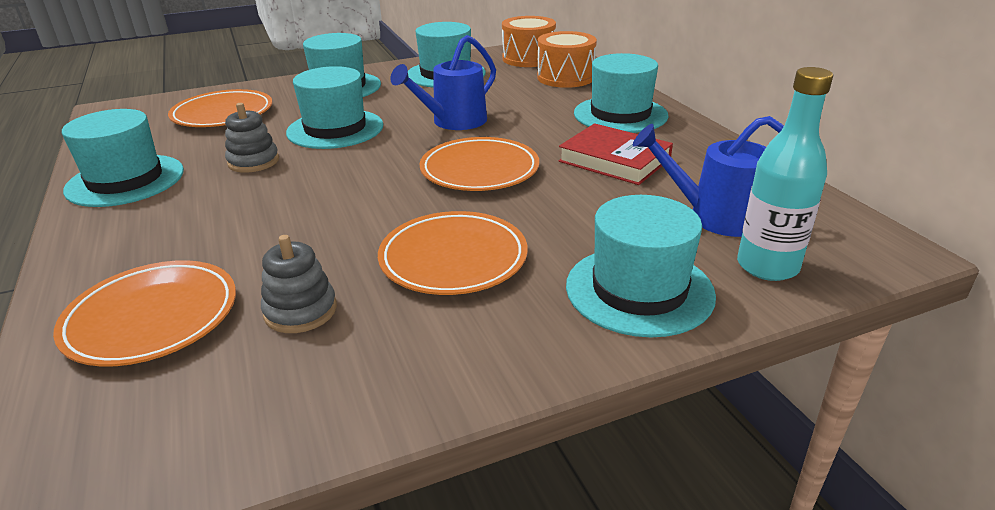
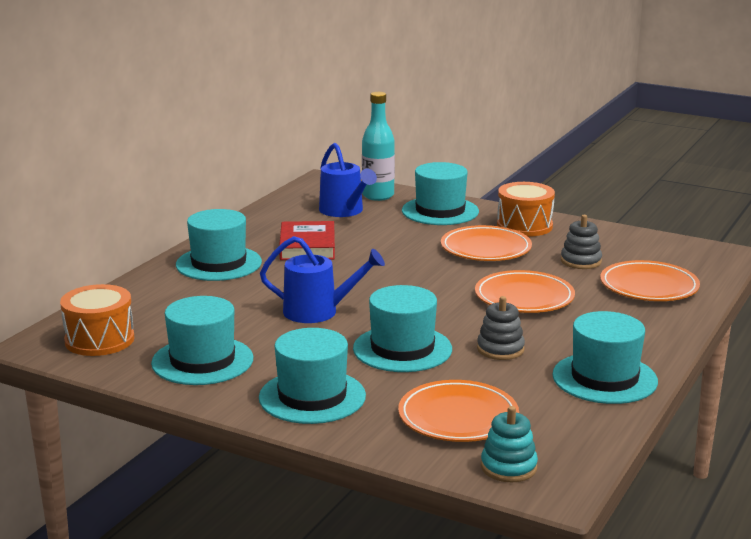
camera: 130 degrees left, 10 degrees down
(153, 108) = (508, 467): none -> turquoise stacking toy
(479, 170) = (383, 275): orange plate -> orange plate (524, 297)
(565, 77) = (146, 305): orange drum -> orange drum (524, 226)

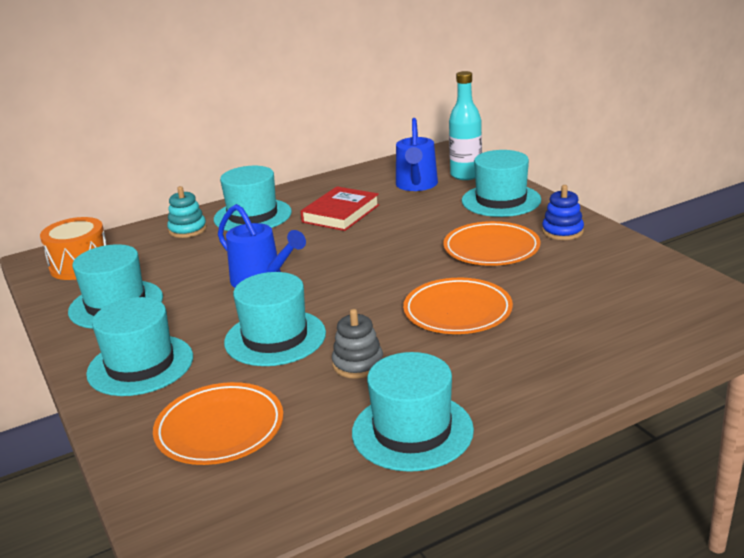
camera: 35 degrees right, 5 degrees up
(508, 467) = (183, 505): turquoise stacking toy -> turquoise stacking toy (187, 230)
(524, 226) = (562, 231): orange drum -> blue stacking toy
(581, 261) = (569, 284): grey stacking toy -> none
(649, 286) = (605, 331): orange plate -> none

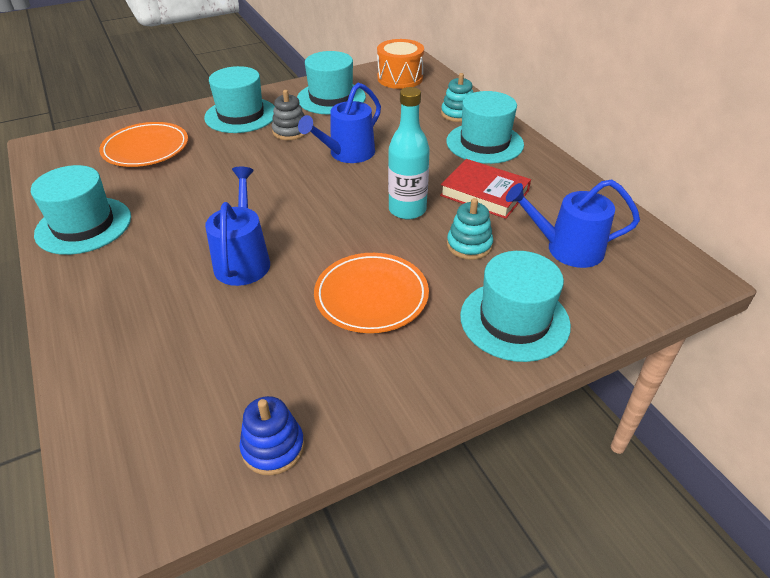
camera: 90 degrees right, 15 degrees up
(275, 338) = (248, 164): turquoise hat -> none
(358, 364) = (187, 202): grey stacking toy -> grey stacking toy (290, 131)
(417, 217) = (469, 245): none -> turquoise stacking toy
(457, 311) = (243, 260): orange plate -> blue watering can
(466, 175) = (606, 295): turquoise bottle -> turquoise bottle (407, 210)
(562, 231) = (405, 368): blue stacking toy -> blue stacking toy (273, 447)

